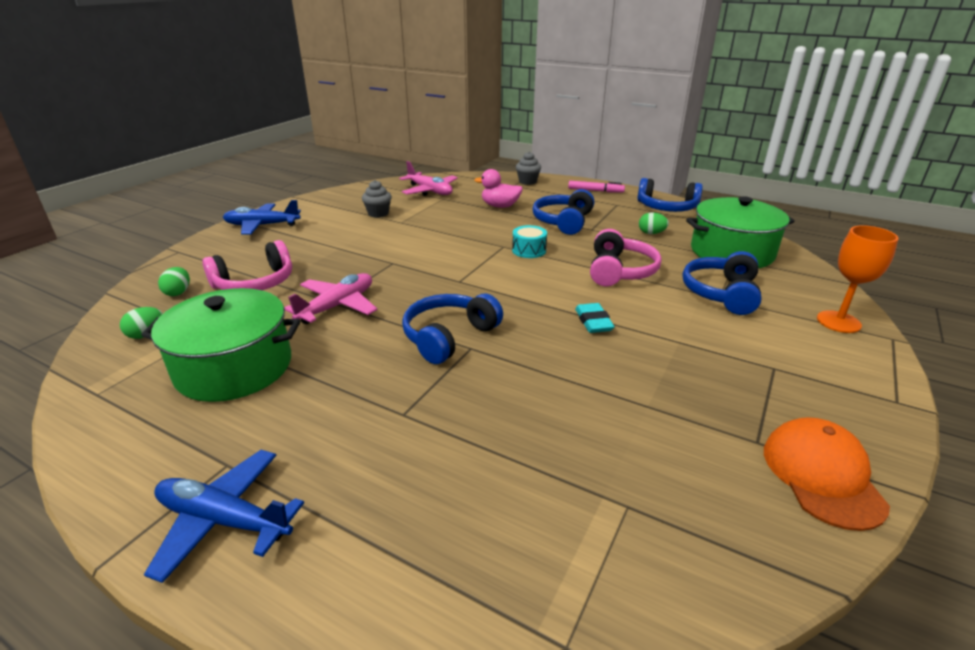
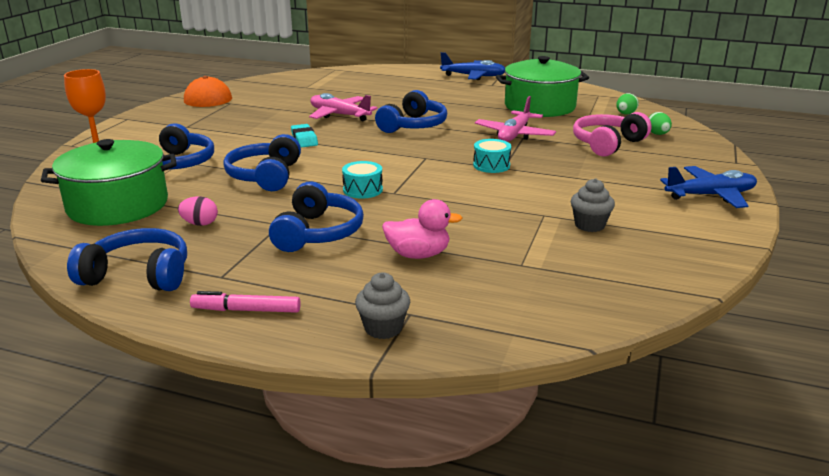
camera: 170 degrees right, 5 degrees down
(401, 266) = (491, 165): none -> turquoise drum
(429, 191) = (558, 280): pink plane -> pink plane (339, 115)
(619, 271) = (265, 176): pink headphones -> blue headphones
(651, 233) = (200, 224): green egg -> pink egg

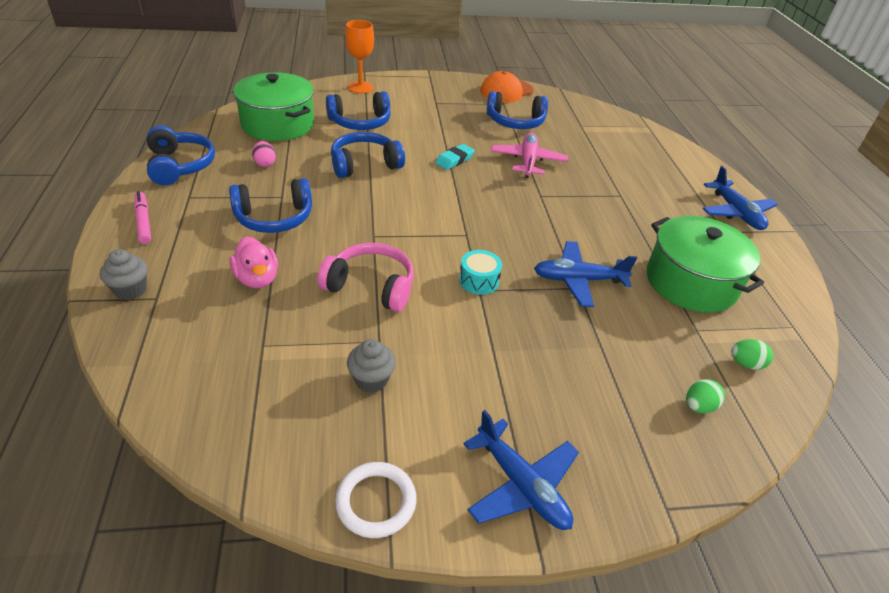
camera: 60 degrees right, 15 degrees up
(362, 190) = (368, 218): turquoise drum -> none
(413, 125) = (541, 208): blue headphones -> blue headphones (515, 122)
(514, 135) = (578, 280): pink plane -> blue plane
(607, 144) = (618, 361): pink headphones -> pink headphones (371, 286)
(716, 244) = (376, 502): none -> white ring

